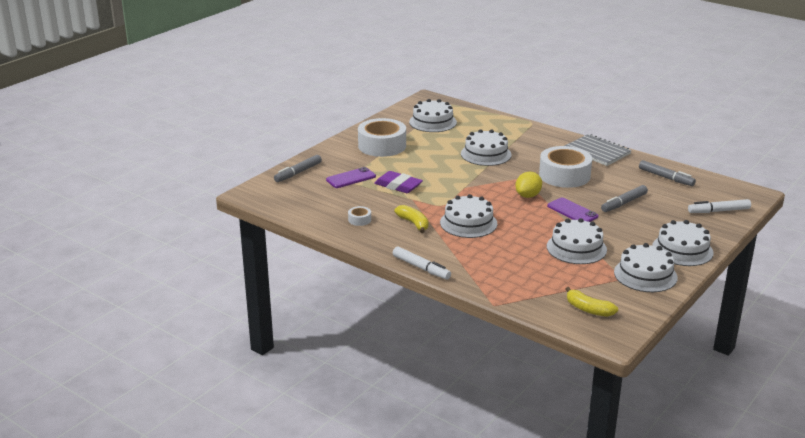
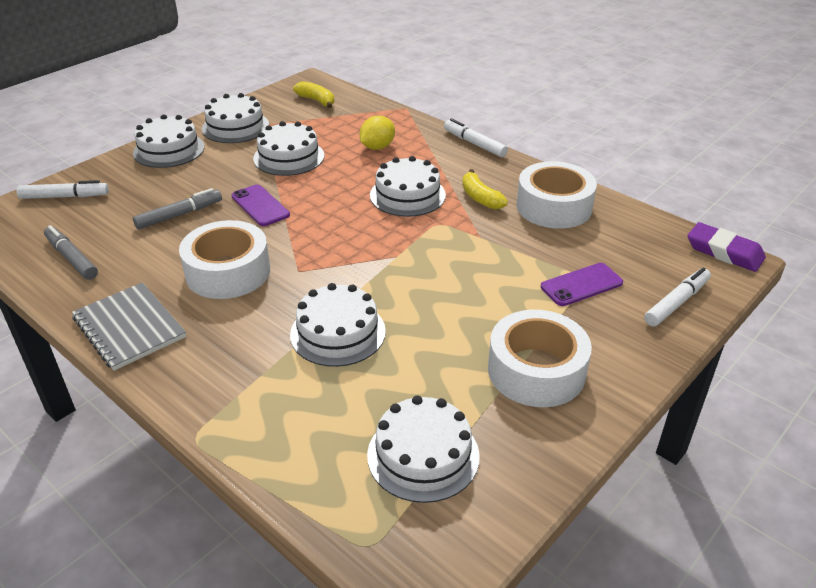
camera: 175 degrees left, 10 degrees up
(298, 173) = (676, 302): grey marker -> white marker
(359, 220) = (554, 207): white tape -> white tape, size x2.39
(398, 186) = (502, 264): purple eraser -> purple eraser (724, 252)
(528, 196) = (307, 235): yellow lemon -> yellow lemon (377, 147)

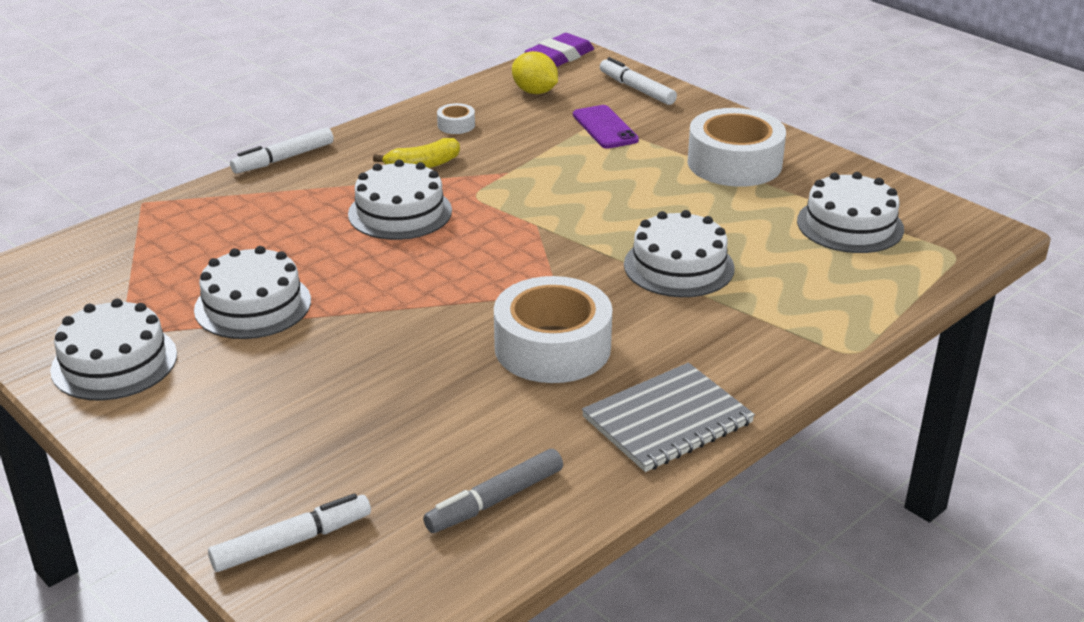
camera: 85 degrees left, 5 degrees down
(65, 196) = (292, 542): white marker -> white marker turned 60 degrees clockwise
(169, 150) = (165, 432): white cake -> none
(179, 215) = (395, 401): grey marker -> none
(260, 206) = (391, 327): purple phone -> none
(317, 101) = (63, 280): yellow banana -> none
(377, 147) = (257, 229): yellow lemon -> yellow lemon (535, 92)
(554, 207) = (456, 125): white tape -> white tape, size x0.42

